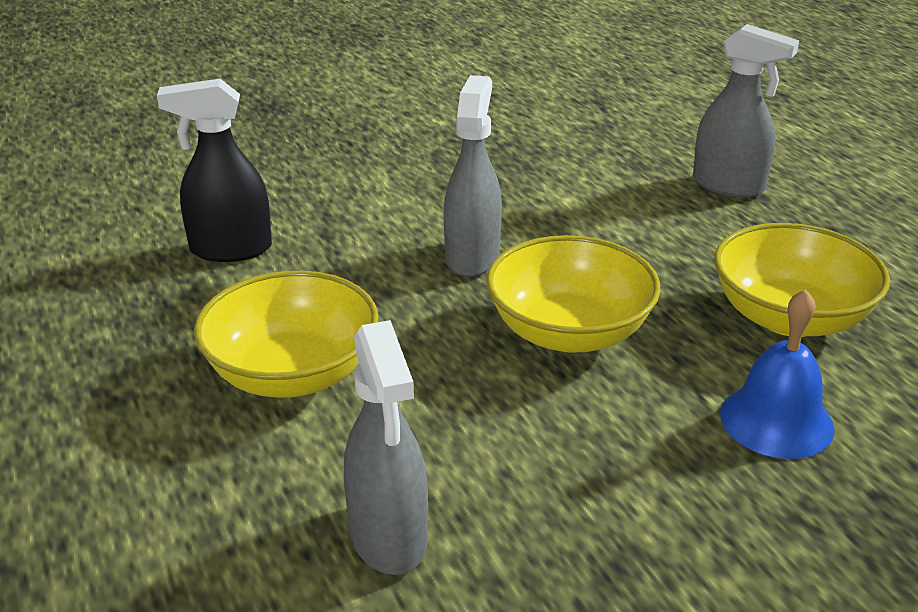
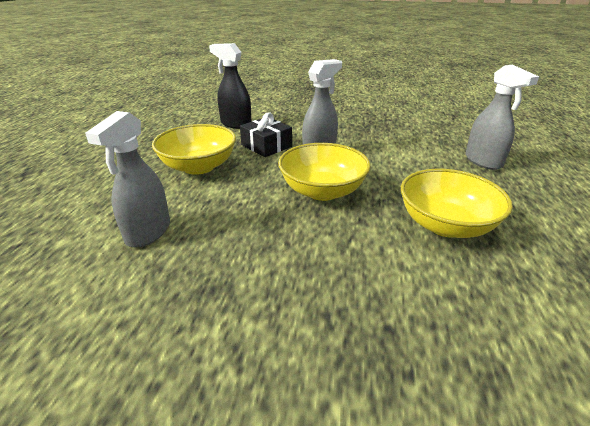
camera: 35 degrees right, 0 degrees up
(361, 278) = (266, 146): none -> black gift
(776, 420) = (376, 266): blue bell -> none

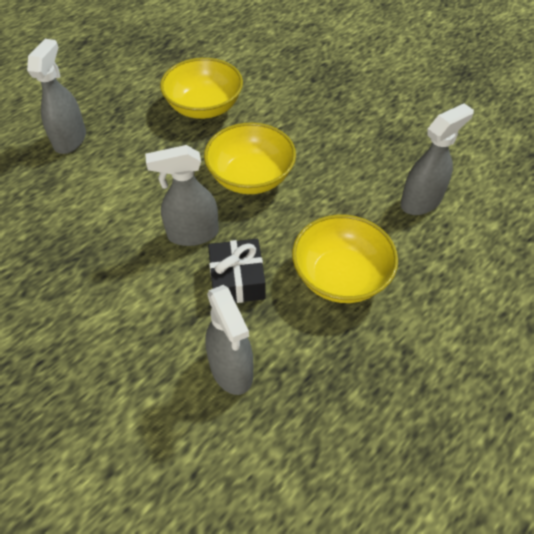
camera: 145 degrees left, 20 degrees up
(235, 124) = (231, 369): black spray bottle -> grey spray bottle

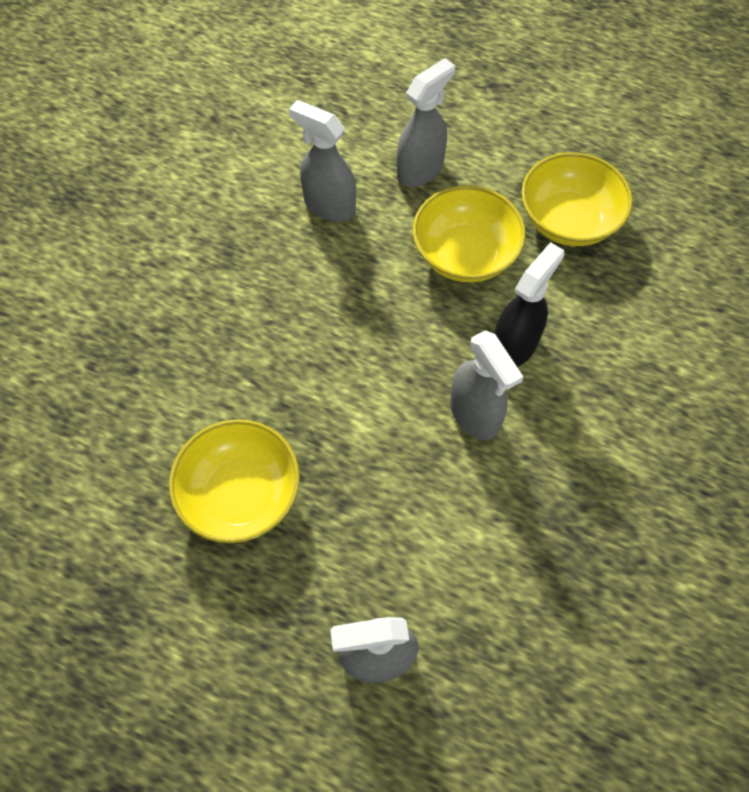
camera: 110 degrees left, 10 degrees up
(231, 369) = (615, 315): grey spray bottle -> grey spray bottle (420, 170)
(237, 280) = (514, 345): black gift -> black spray bottle
(250, 177) = (358, 384): yellow bowl -> yellow bowl (568, 220)

